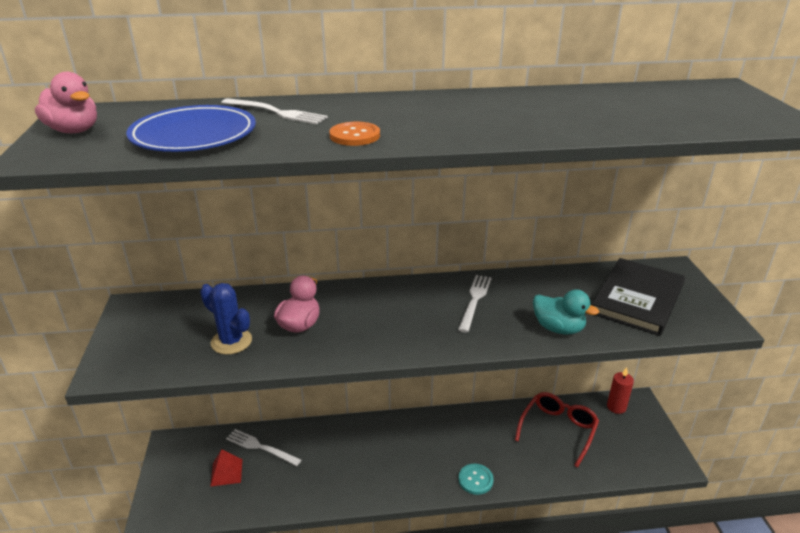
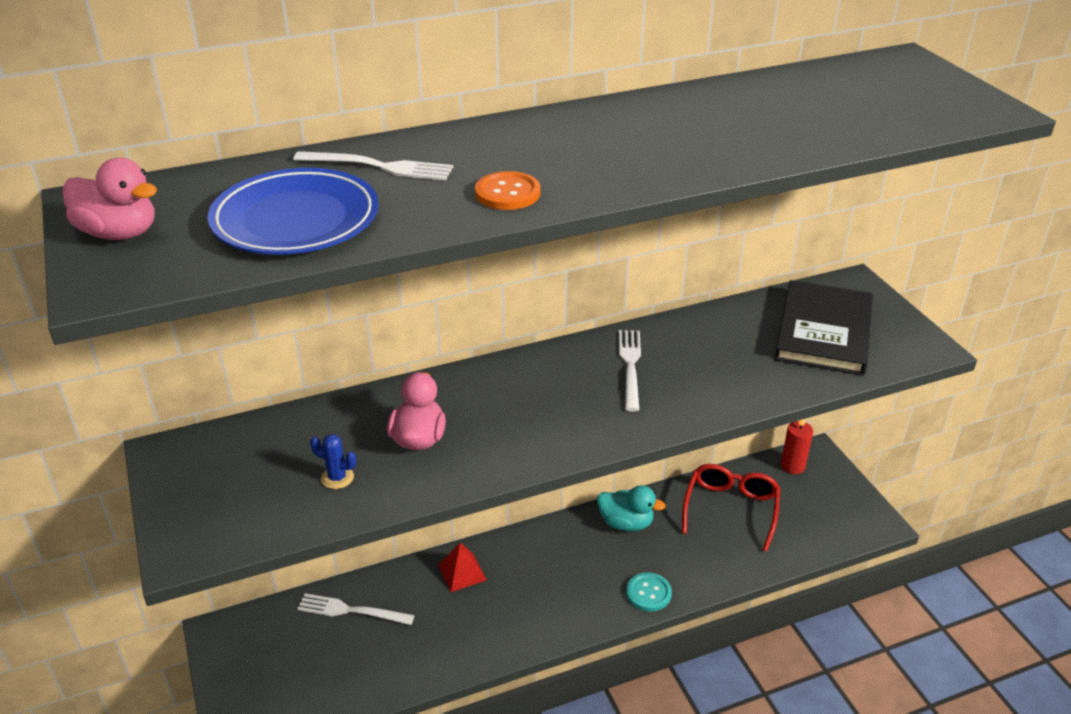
camera: 15 degrees left, 5 degrees up
(226, 472) = (317, 653): red pyramid -> red pyramid (462, 572)
(231, 341) = (337, 478): blue cactus -> blue cactus, size x0.59
(558, 328) = (744, 386): turquoise duck -> turquoise duck (626, 523)

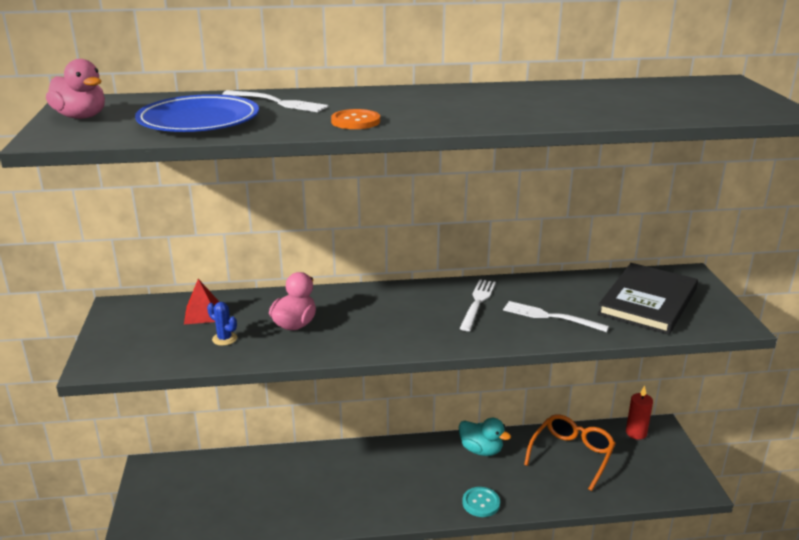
camera: 15 degrees right, 10 degrees down
(351, 610) = (247, 471): white fork -> white fork (550, 317)
(462, 572) = (339, 461): red pyramid -> red pyramid (202, 314)
(731, 509) = (572, 455): red glasses -> orange glasses

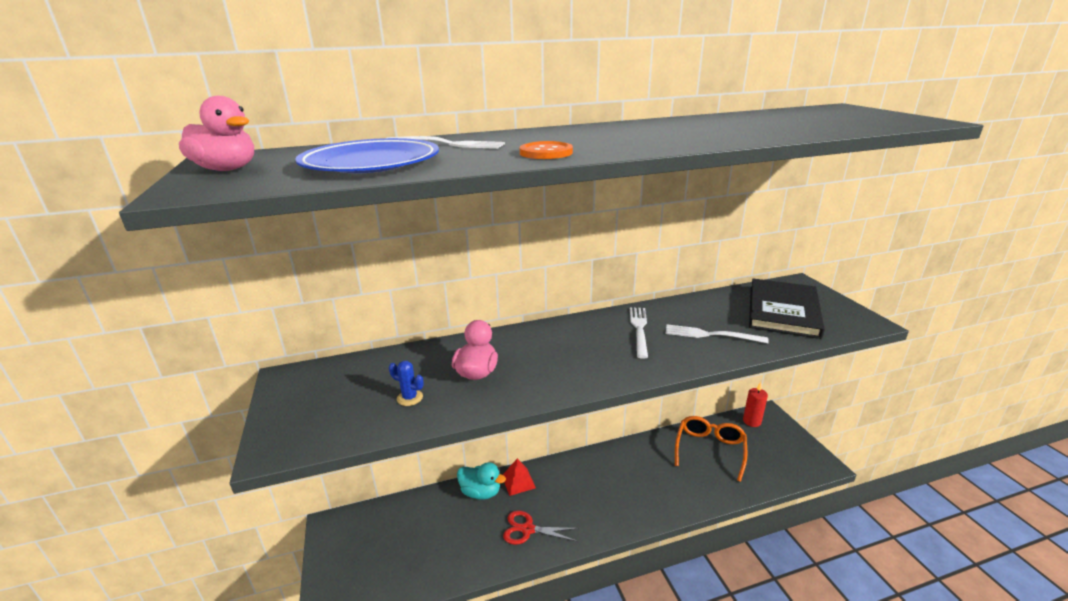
camera: 10 degrees left, 0 degrees up
(202, 314) = (378, 373): red pyramid -> red pyramid (518, 481)
(342, 501) = (527, 529): none -> red scissors
(481, 450) = (633, 457): turquoise duck -> turquoise duck (481, 492)
(481, 503) = (652, 509): turquoise button -> none

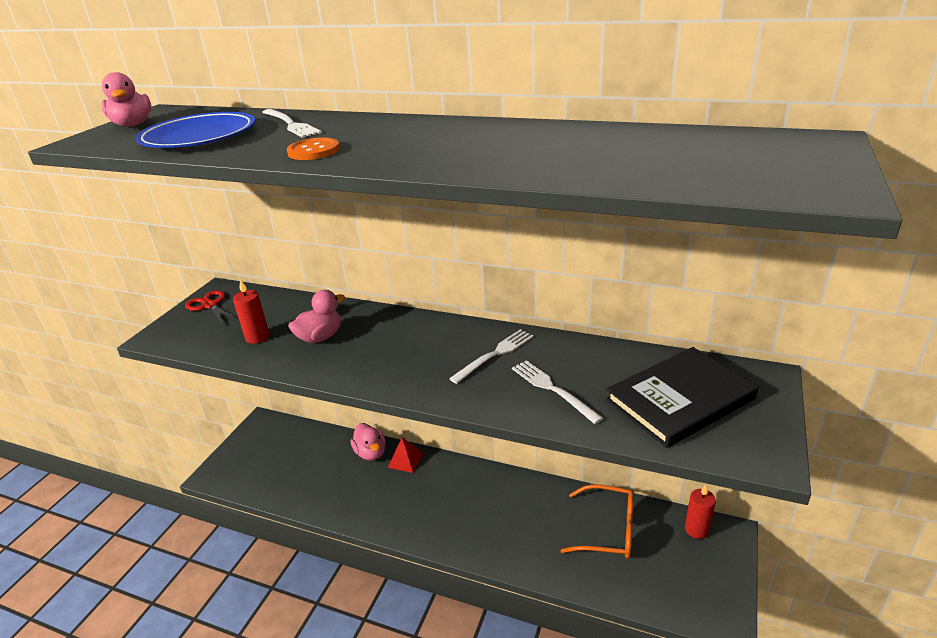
camera: 40 degrees right, 5 degrees up
(410, 398) = (257, 337): blue cactus -> red candle
(481, 492) = (371, 453): turquoise duck -> pink duck
(527, 529) = (372, 501): red scissors -> red scissors (210, 305)
(709, 449) = (608, 530): orange glasses -> orange glasses turned 45 degrees clockwise

